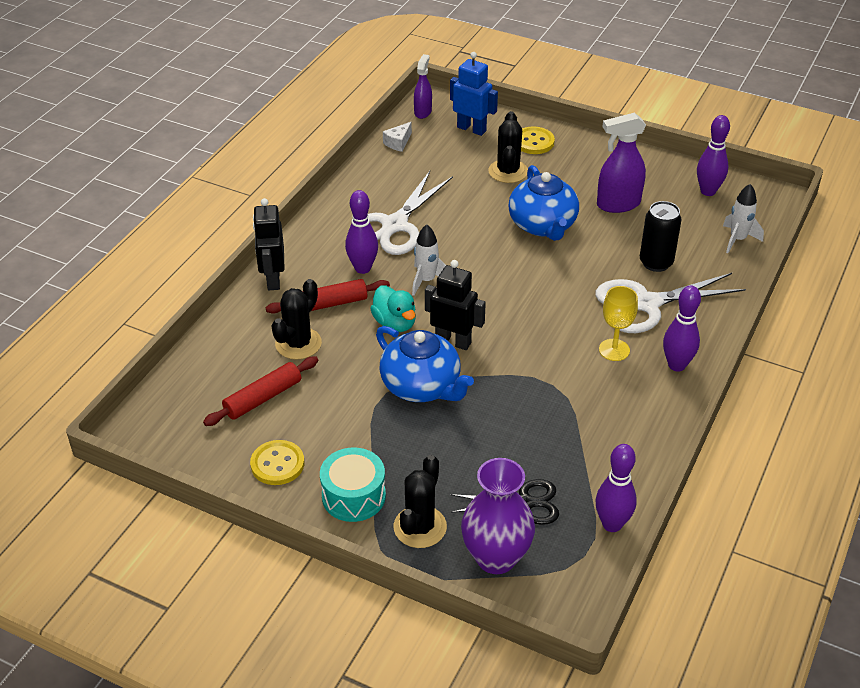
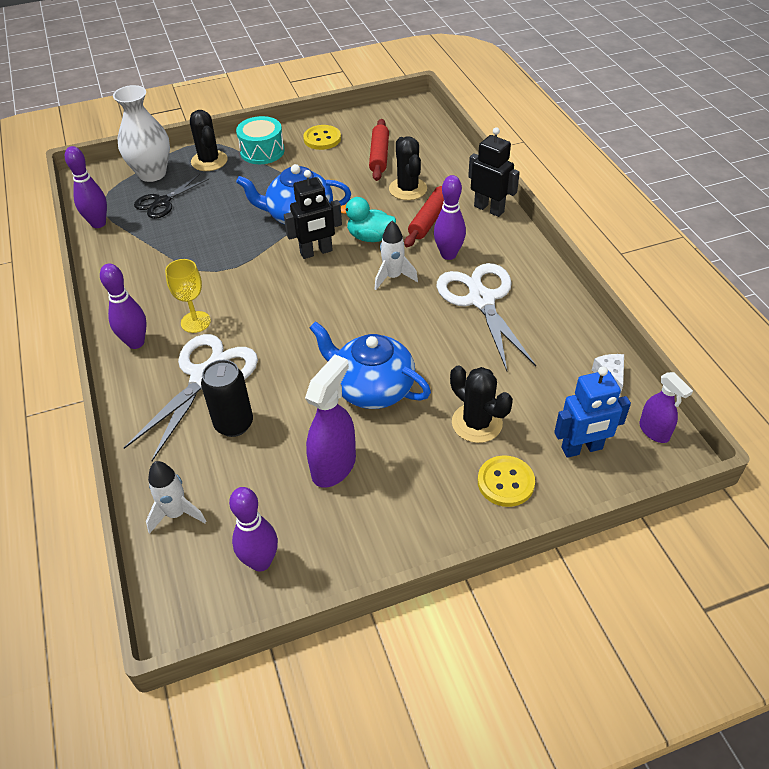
camera: 135 degrees right, 5 degrees up
(496, 557) = (152, 173): purple vase -> white vase

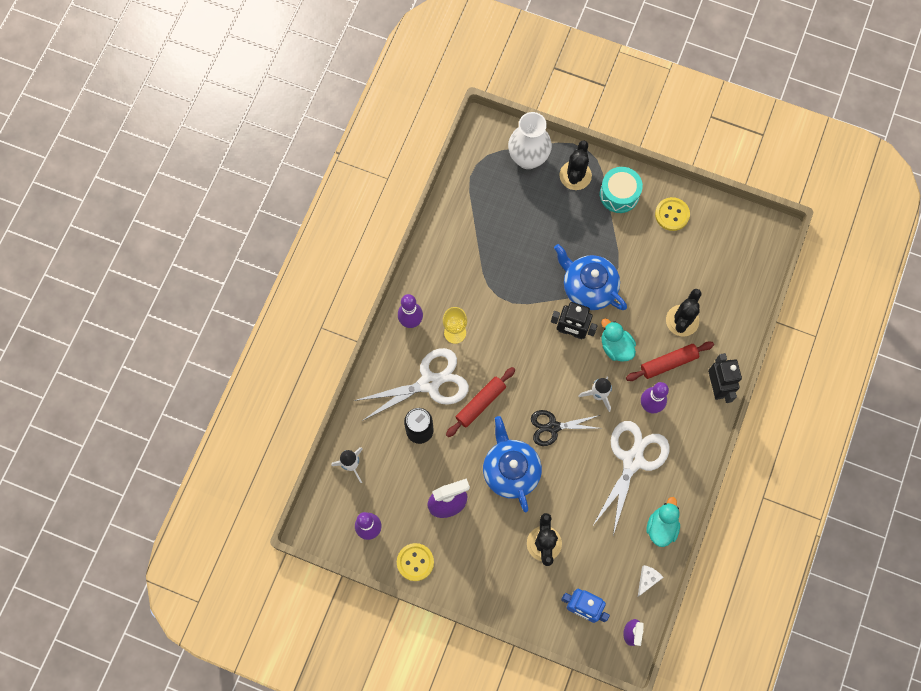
camera: 40 degrees right, 25 degrees up
(98, 223) = (459, 186): purple bowling pin -> none
(162, 202) = (513, 197): black scissors -> black scissors (553, 427)
(379, 156) = (694, 268): red rolling pin -> red rolling pin (480, 403)
(505, 482) = (523, 591): yellow button -> yellow button (415, 562)
(568, 328) = (661, 526): none -> turquoise duck

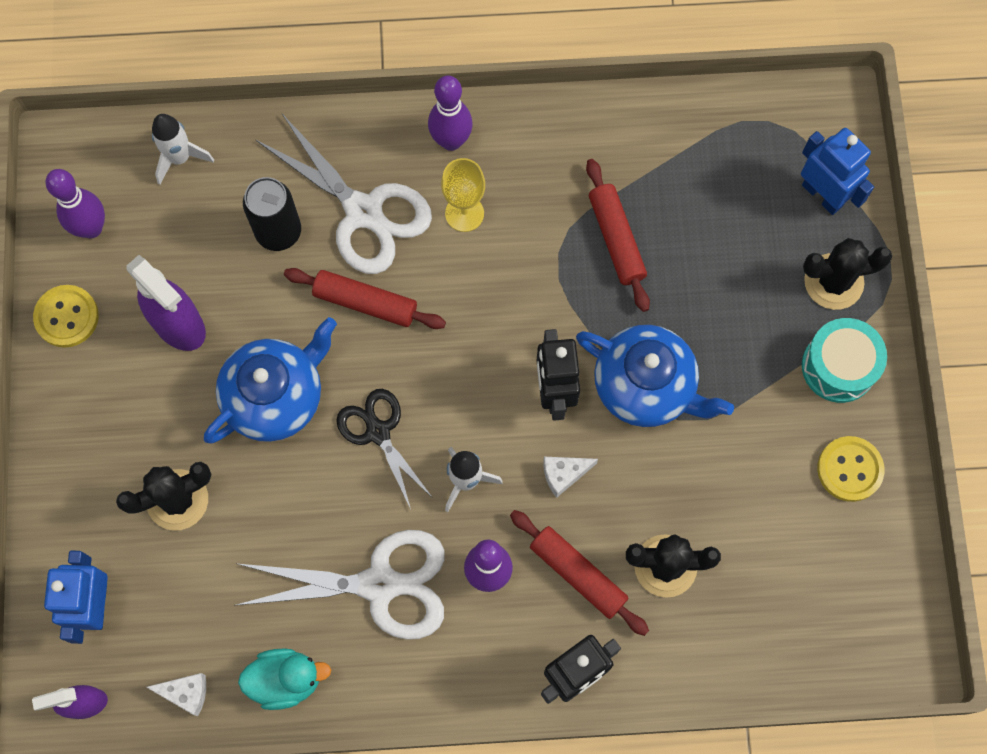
camera: 65 degrees right, 0 degrees up
(504, 265) = (616, 239): none -> red rolling pin
(528, 158) = (822, 195): white vase -> blue robot
(588, 287) = (646, 386): blue teapot -> blue teapot turned 105 degrees clockwise
(616, 347) = (564, 474): turquoise duck -> white cheese

